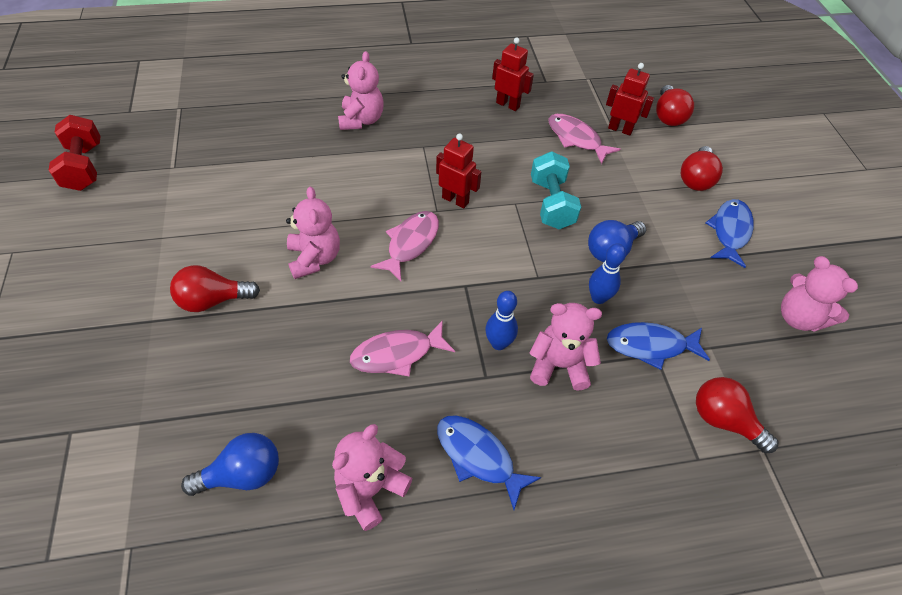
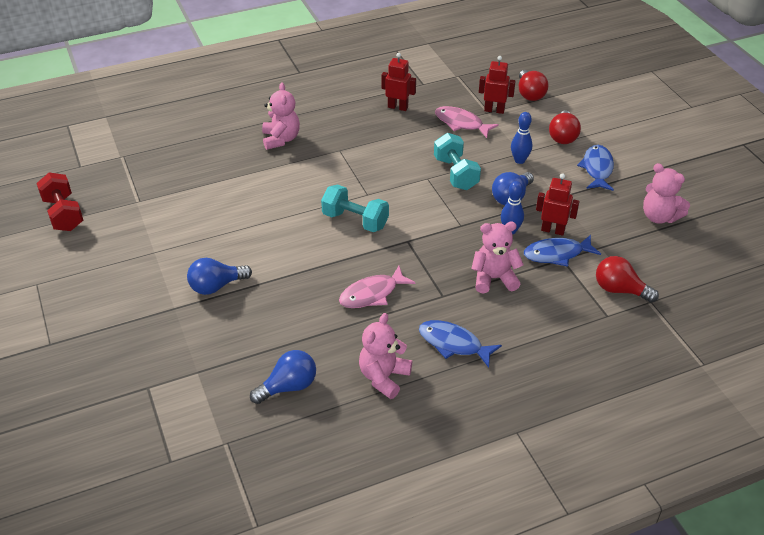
camera: 10 degrees left, 10 degrees down
(213, 300) = (216, 286): red light bulb -> blue light bulb
(314, 258) = (284, 244): pink teddy bear -> none
(410, 243) = (355, 220): pink fish -> turquoise dumbbell
(455, 200) = (379, 184): red robot -> red robot (553, 230)
(498, 343) = (445, 273): blue bowling pin -> blue bowling pin (519, 160)

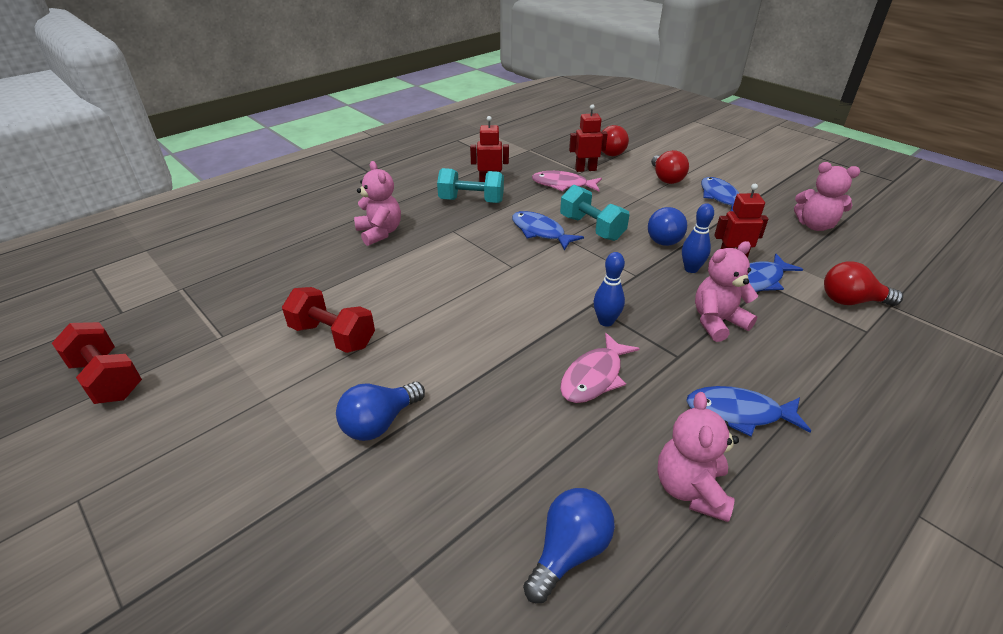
camera: 20 degrees left, 5 degrees down
(211, 219) = (332, 336): none -> red dumbbell
(355, 220) = (516, 296): turquoise dumbbell -> turquoise dumbbell (471, 201)
(410, 167) = (540, 232): none -> blue fish
(519, 160) = (644, 204): blue bowling pin -> blue bowling pin (606, 321)

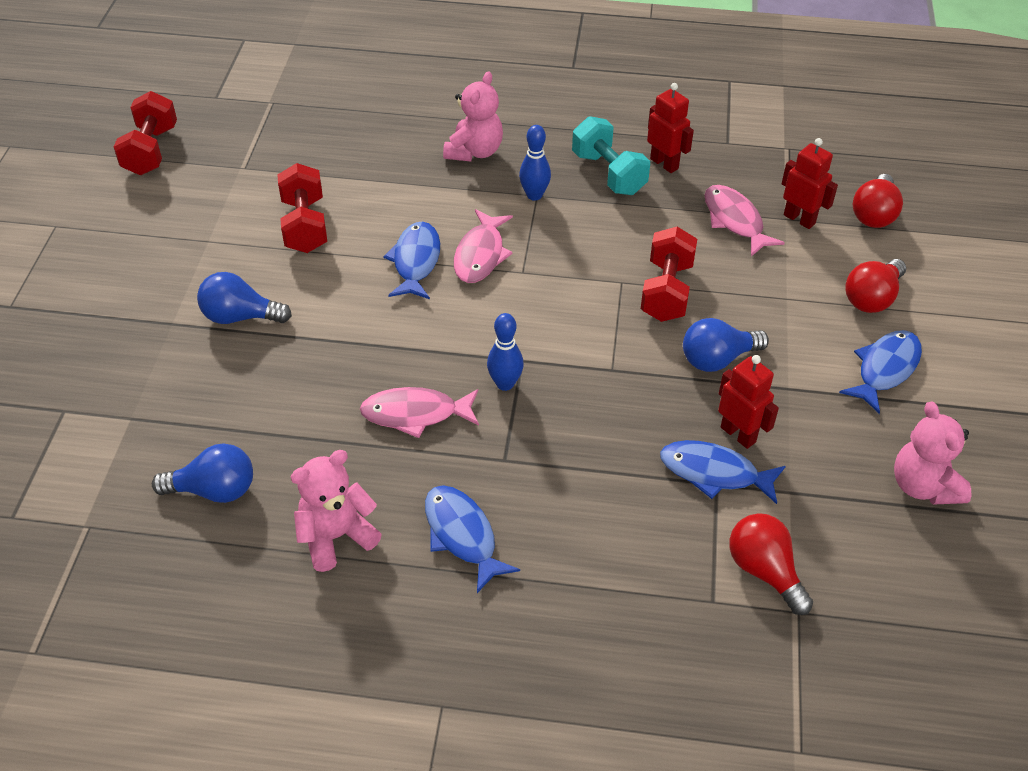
camera: 50 degrees right, 10 degrees up
(475, 274) = (480, 255): none -> pink fish
(540, 232) = (610, 257): blue fish -> blue fish (416, 261)
(591, 228) = (666, 291): turquoise dumbbell -> red dumbbell
(691, 269) = (675, 408): blue bowling pin -> blue bowling pin (534, 195)
(717, 322) = (594, 468): pink teddy bear -> none

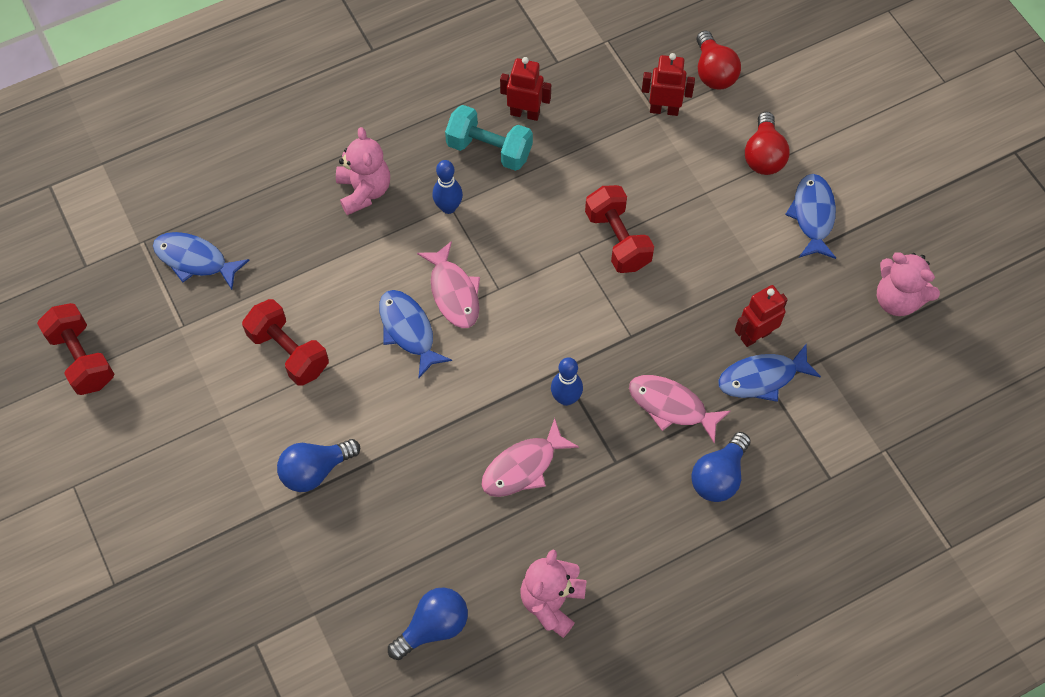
camera: 35 degrees left, 15 degrees up
(462, 535) = (635, 541): blue fish -> blue fish (195, 260)
(717, 359) = (696, 279): blue light bulb -> blue light bulb (719, 476)
(735, 220) = (618, 140): pink fish -> pink fish (671, 406)
(738, 434) = (755, 335): red robot -> red robot turned 45 degrees counterclockwise
(764, 571) = (845, 433): red light bulb -> none

